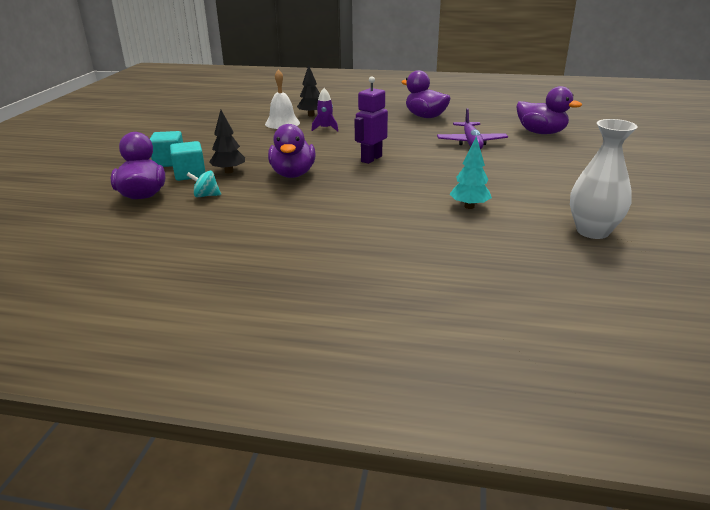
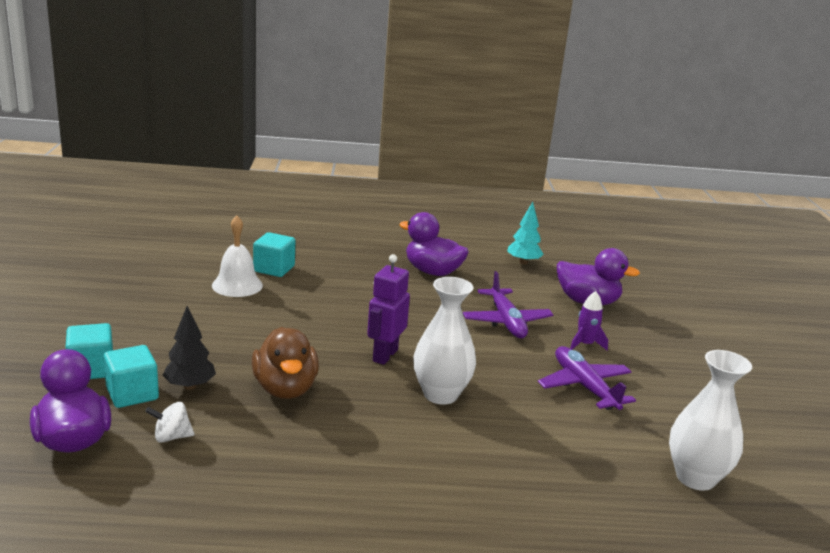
camera: 15 degrees left, 5 degrees down
(206, 195) = (171, 437): turquoise spinning top -> white spinning top
(293, 174) = (285, 389): purple duck -> brown duck
(311, 115) = (274, 269): black tree -> turquoise cube
(325, 128) = (303, 296): purple rocket -> purple rocket (585, 344)
(404, 180) = (440, 394): none -> white vase
(469, 206) = (538, 441): turquoise tree -> turquoise tree (523, 262)
(519, 178) = (584, 386): none -> purple plane

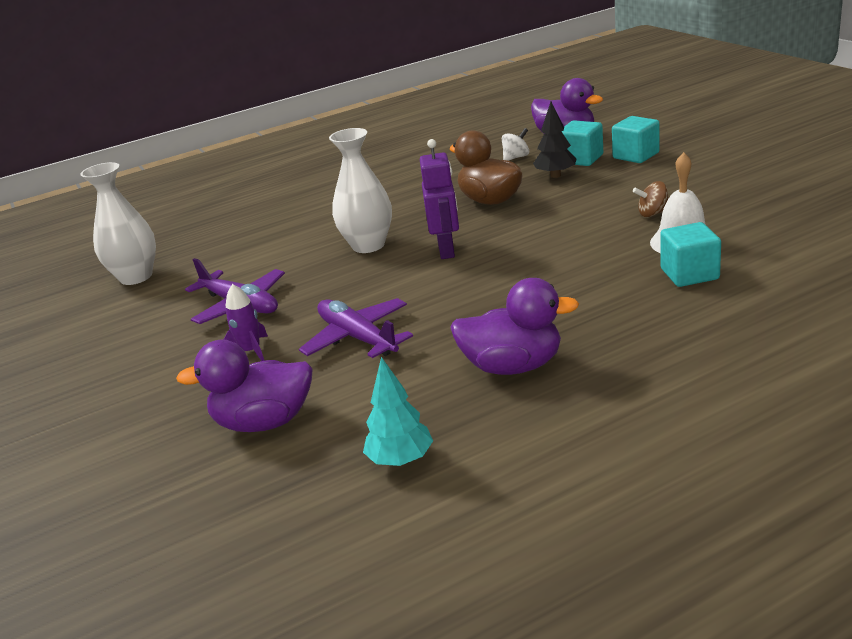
camera: 160 degrees right, 5 degrees up
(208, 310) = (653, 213): none -> brown spinning top

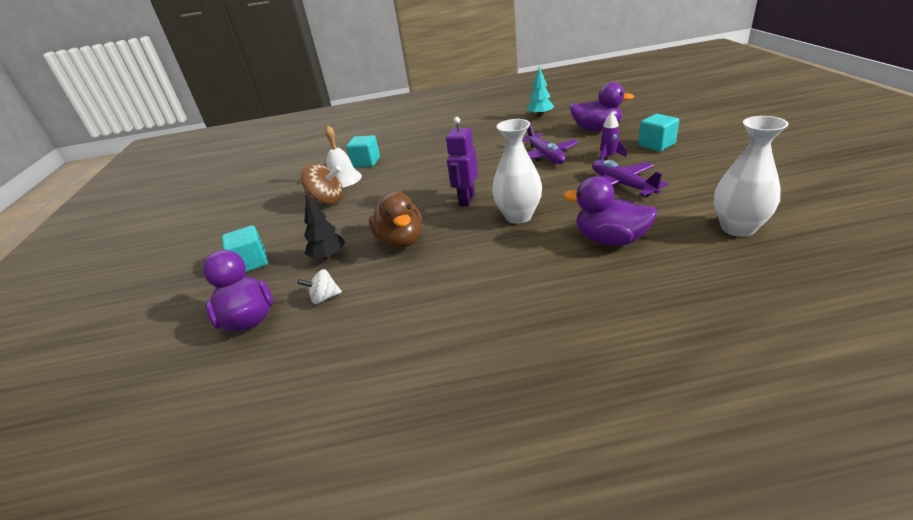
camera: 160 degrees left, 5 degrees up
(513, 366) = (479, 137): purple duck -> purple duck (610, 240)
(581, 159) = (286, 273): turquoise cube -> turquoise cube (656, 145)
(653, 213) = (327, 201): brown spinning top -> brown spinning top, size x1.76

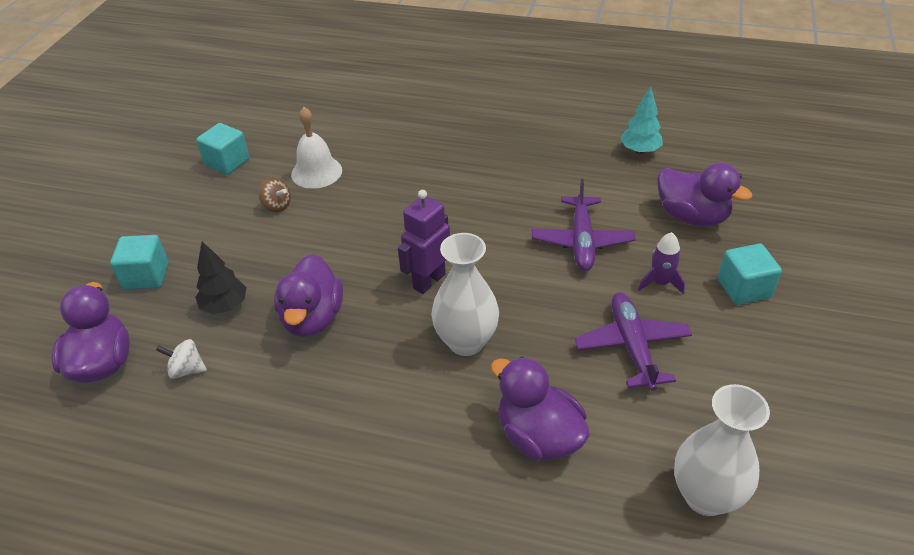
camera: 20 degrees right, 10 degrees up
(327, 201) = (277, 205): brown spinning top -> brown spinning top, size x0.57
(366, 162) = (361, 150): turquoise cube -> turquoise cube (227, 162)
(401, 241) = (312, 318): brown duck -> purple duck

